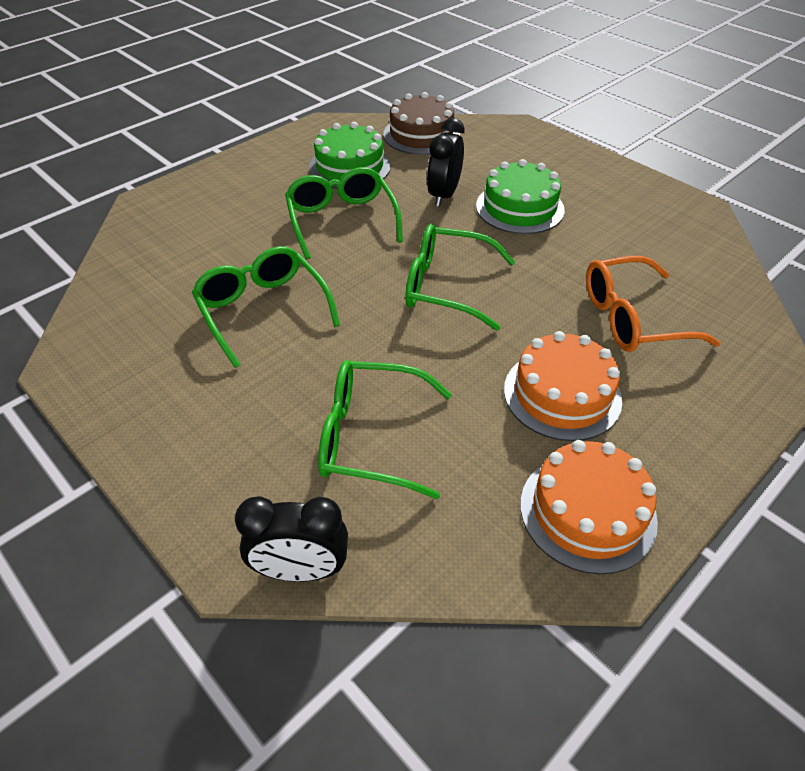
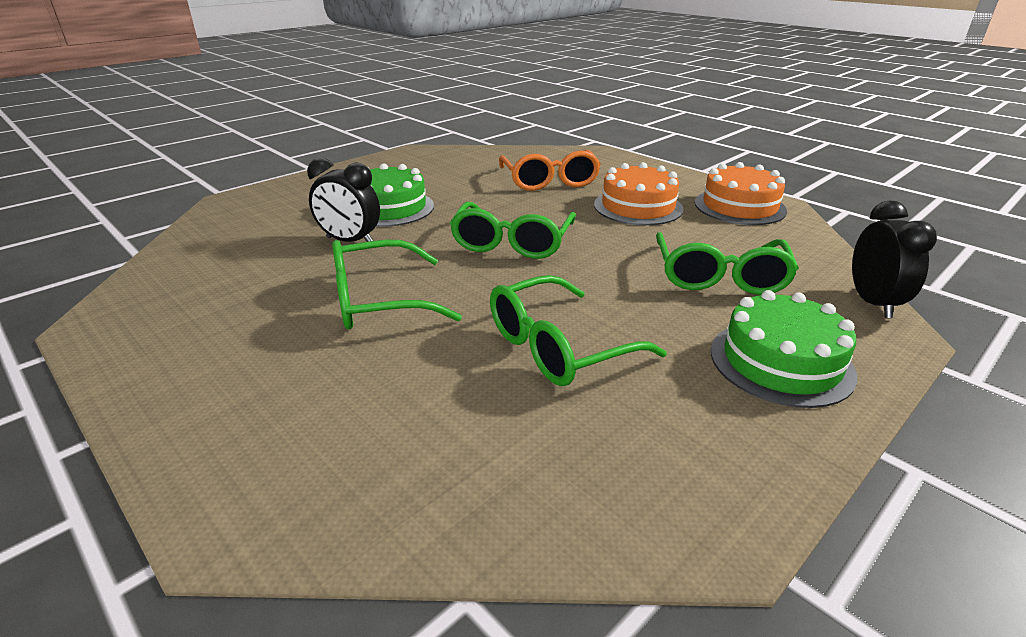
camera: 90 degrees left, 15 degrees down
(349, 167) = (247, 299): green cake -> green cake (781, 362)
(421, 134) = (199, 251): brown cake -> none

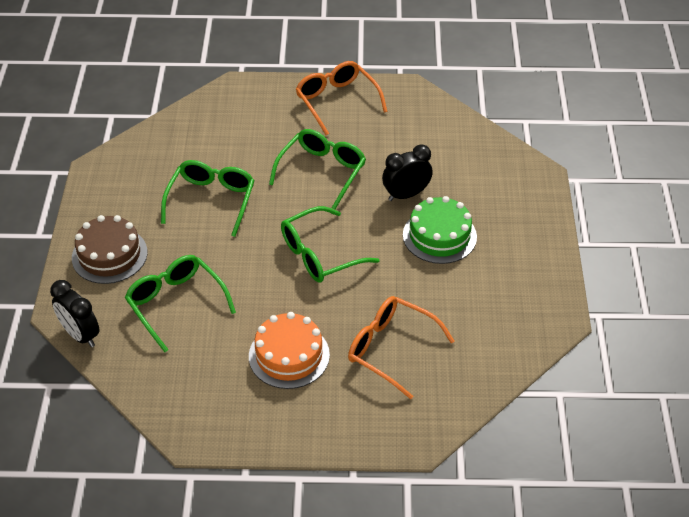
camera: 135 degrees right, 15 degrees up
(185, 369) = (336, 101): none -> orange glasses
(512, 243) = (319, 255): green glasses -> green glasses turned 90 degrees counterclockwise
(739, 206) = (218, 411): orange cake -> none
(781, 362) = (109, 255): green cake -> brown cake

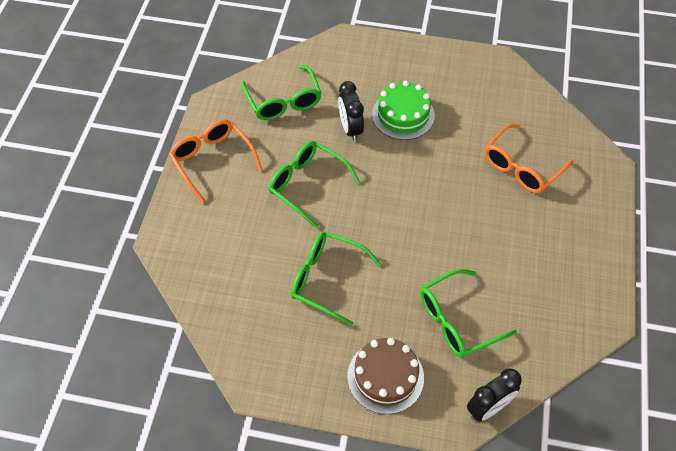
camera: 80 degrees left, 10 degrees up
(289, 355) = (524, 238): orange cake -> none
(319, 255) = (412, 201): green glasses -> green glasses (284, 102)
(336, 101) = (212, 160): orange glasses -> orange glasses turned 75 degrees clockwise

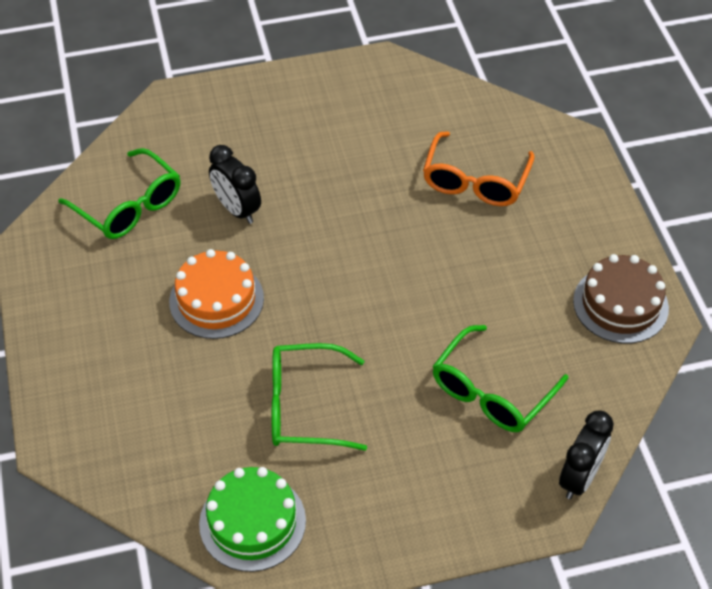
camera: 25 degrees left, 5 degrees down
(212, 160) = (70, 315): orange glasses -> none
(307, 184) = (216, 300): green glasses -> orange cake
(385, 376) = (439, 494): brown cake -> brown cake (620, 304)
(403, 115) = (296, 169): green cake -> green cake (252, 522)

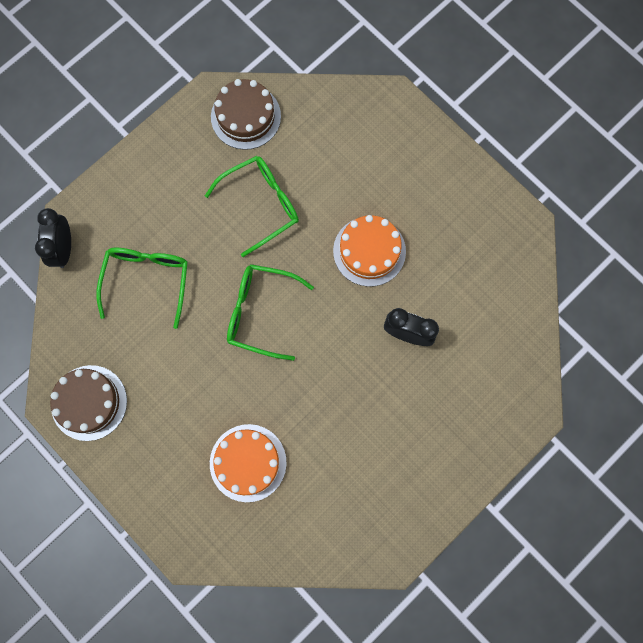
camera: 150 degrees right, 25 degrees up
(129, 206) = (485, 293): green glasses -> green glasses (260, 312)
(252, 522) = (246, 116): green cake -> brown cake
(475, 181) = (248, 462): orange glasses -> orange cake

